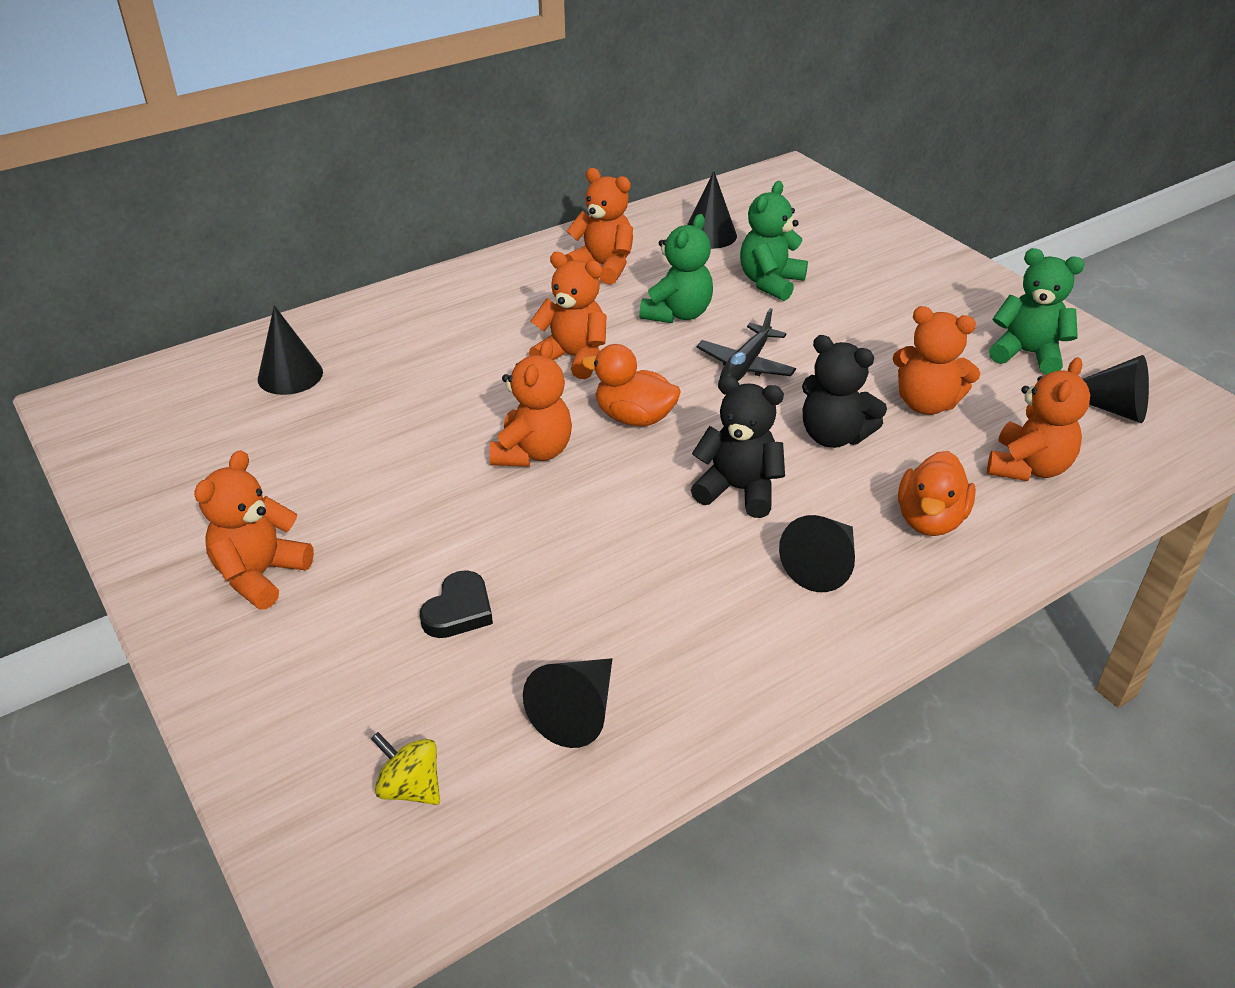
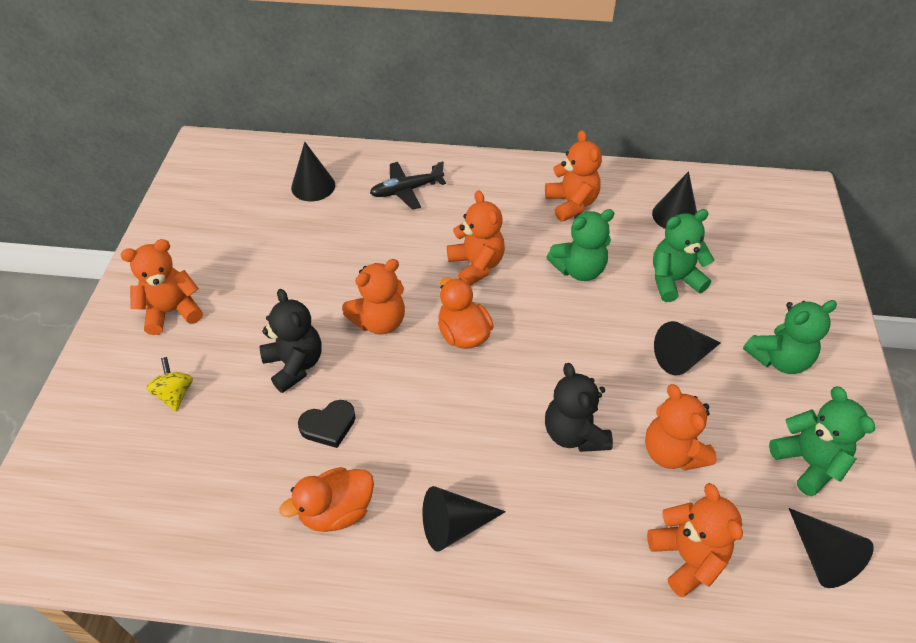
camera: 40 degrees right, 10 degrees up
(410, 787) = (103, 494): yellow spinning top -> yellow spinning top (175, 394)
(459, 610) = (232, 402): black heart -> black heart (328, 425)
(577, 712) = (218, 514): black cone -> black cone (682, 357)
(738, 490) = (466, 431): black teddy bear -> black teddy bear (295, 365)
(745, 366) = (578, 339): black plane -> black plane (406, 190)
(921, 297) = (779, 359): none -> green teddy bear
(930, 520) = (563, 545): orange duck -> orange duck (336, 511)
(1028, 467) = (687, 557): orange teddy bear -> orange teddy bear turned 90 degrees counterclockwise

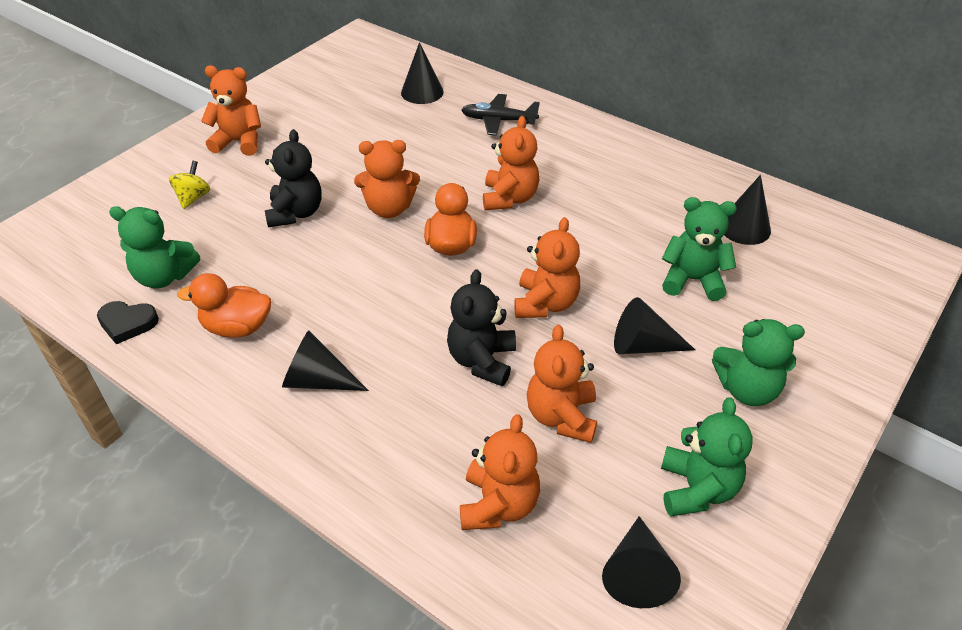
camera: 30 degrees right, 5 degrees down
(328, 425) = (284, 266): black heart -> black heart (127, 323)
(571, 204) = (644, 182): orange teddy bear -> orange teddy bear (545, 303)
(579, 270) = (603, 236): green teddy bear -> green teddy bear (164, 276)

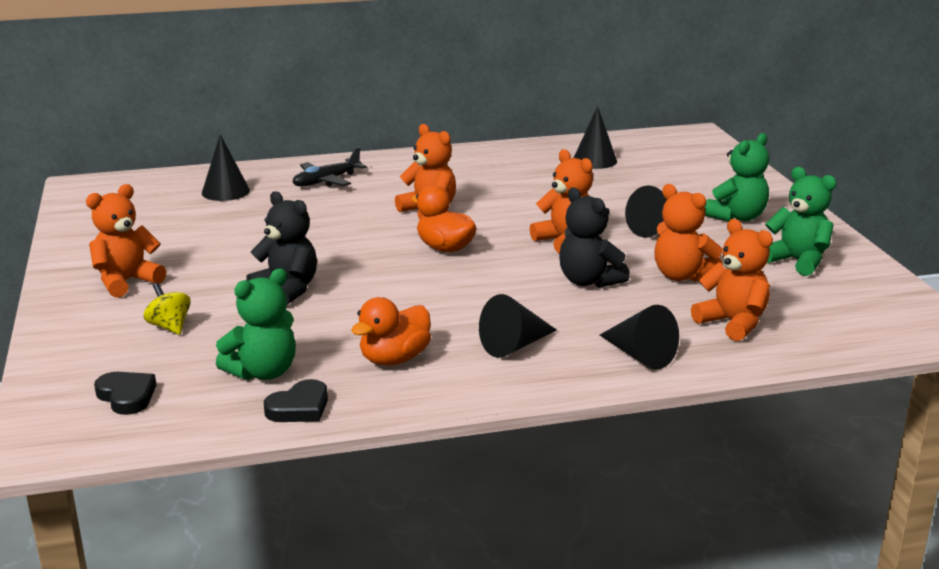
camera: 50 degrees left, 20 degrees down
(86, 240) = (127, 396): none -> black heart
(389, 208) = (356, 254): orange teddy bear -> none
(636, 573) = (841, 302): black cone -> black cone (640, 355)
(692, 280) = (618, 192): green teddy bear -> none

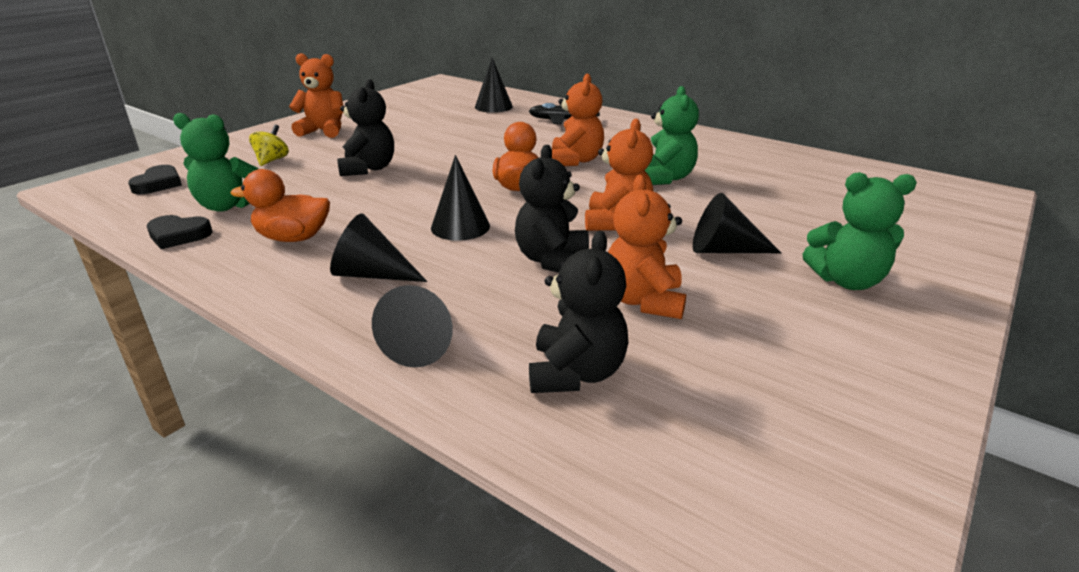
camera: 50 degrees right, 5 degrees up
(594, 160) = (806, 177): black cone -> black cone (460, 226)
(733, 323) = (576, 373): orange teddy bear -> black teddy bear
(797, 261) = (814, 359): green teddy bear -> green teddy bear (665, 178)

